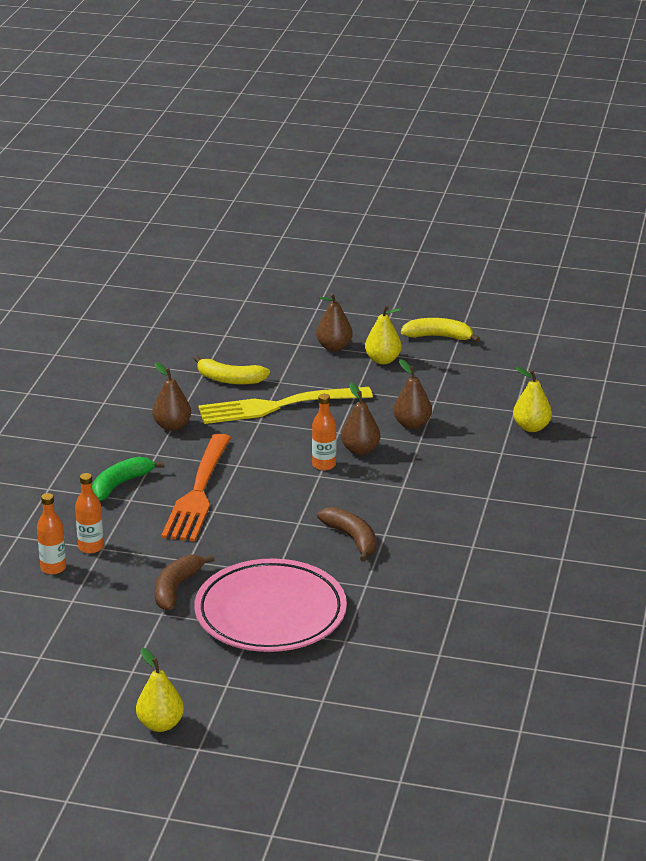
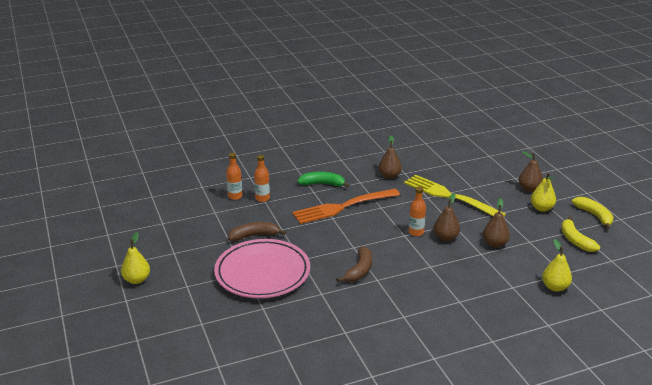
camera: 55 degrees right, 0 degrees up
(229, 379) = (452, 173): yellow banana -> yellow banana (575, 240)

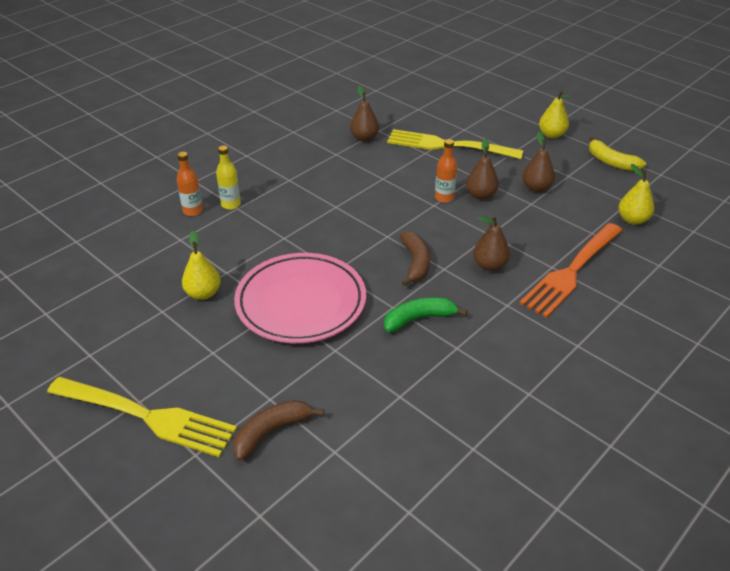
camera: 25 degrees left, 10 degrees up
(124, 309) = (145, 416): none -> yellow fork
(137, 280) = (135, 366): yellow pear -> yellow pear (203, 293)
(254, 236) = (255, 256): brown banana -> brown banana (272, 432)
(262, 198) = (231, 204): orange bottle -> yellow bottle
(322, 184) = (293, 167): green banana -> green banana (419, 319)
(343, 206) = (338, 189): orange fork -> orange fork (572, 270)
(529, 189) = (523, 116): brown pear -> brown pear (489, 265)
(594, 216) = (607, 130): yellow banana -> none

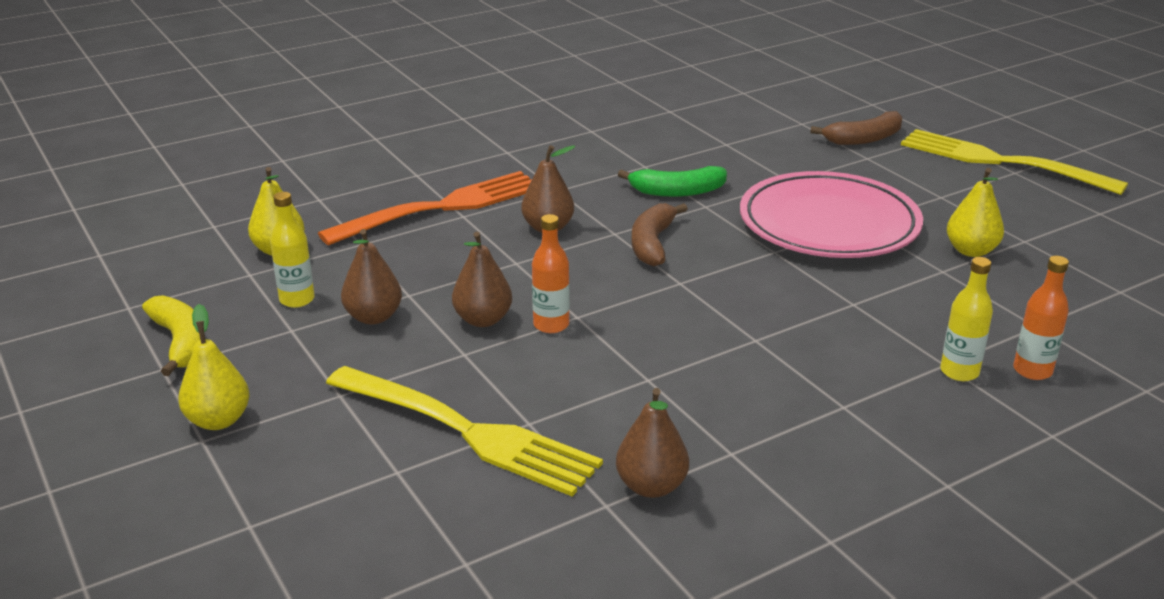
camera: 165 degrees left, 10 degrees down
(585, 191) = (297, 300): none -> yellow bottle

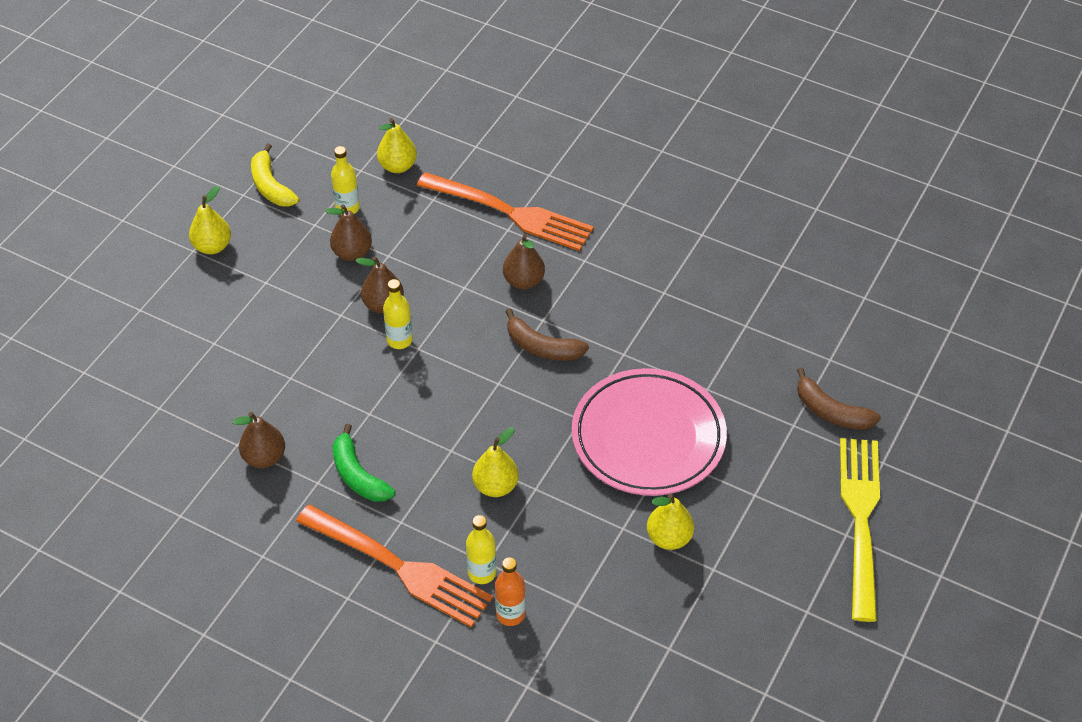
camera: 60 degrees right, 20 degrees up
(180, 342) = (271, 186): yellow banana -> yellow banana turned 120 degrees clockwise
(465, 431) = (265, 353): yellow fork -> none
(551, 325) = (399, 340): orange bottle -> yellow bottle
(652, 244) = (542, 347): brown banana -> brown banana turned 135 degrees counterclockwise
(677, 192) = (634, 328): green banana -> green banana (358, 475)
(832, 326) = (495, 486): none -> yellow pear
(917, 429) = (398, 567): none -> orange fork

